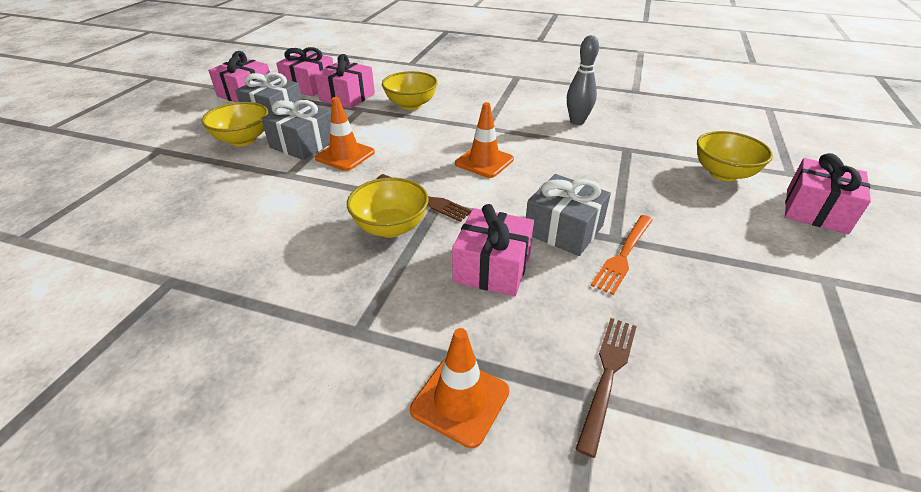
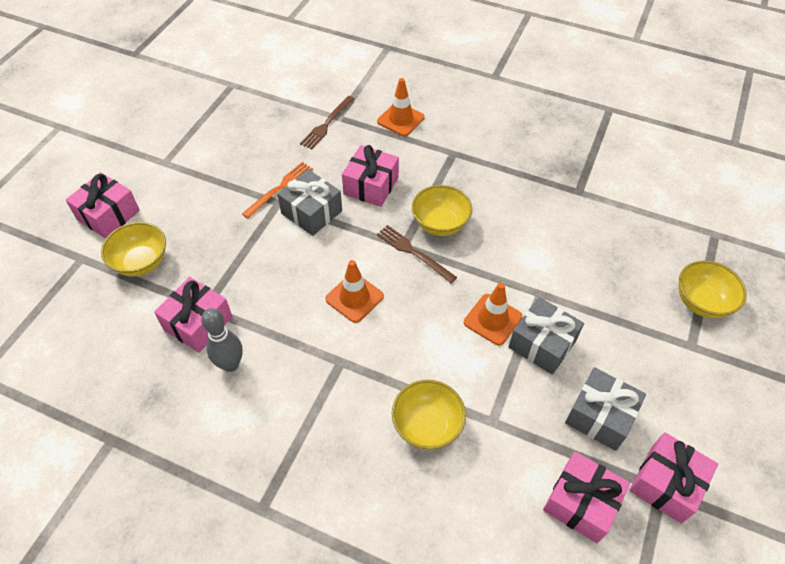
camera: 175 degrees left, 15 degrees up
(243, 140) = (611, 358): yellow bowl -> yellow bowl (701, 302)
(347, 97) = (516, 458): pink gift -> pink gift (198, 323)

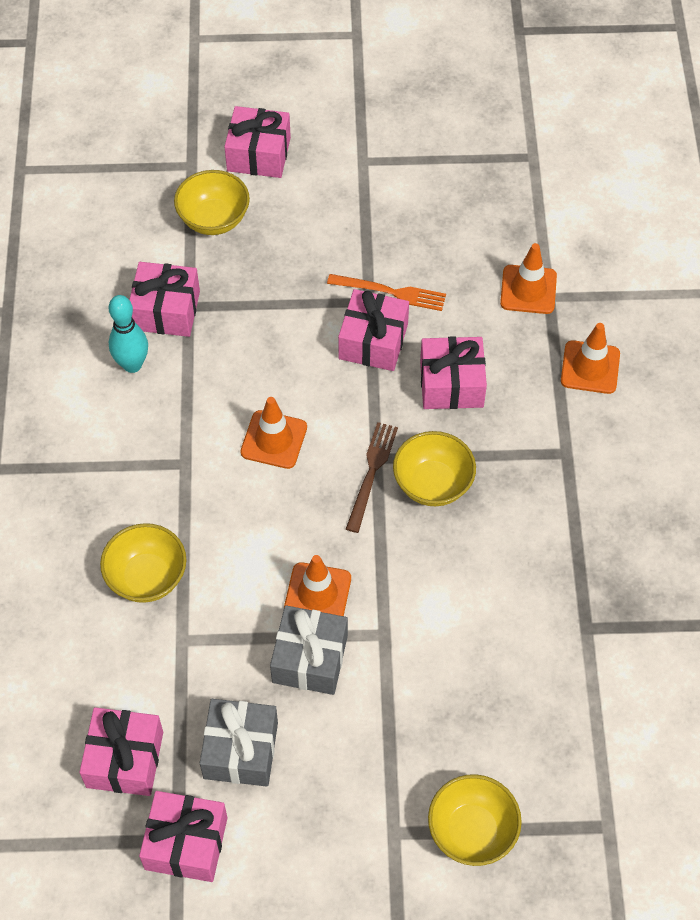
camera: 65 degrees right, 5 degrees up
(230, 364) = (132, 365): grey bowling pin -> turquoise bowling pin
(311, 212) = (373, 341): grey gift -> pink gift
(327, 124) = (528, 290): brown fork -> orange traffic cone

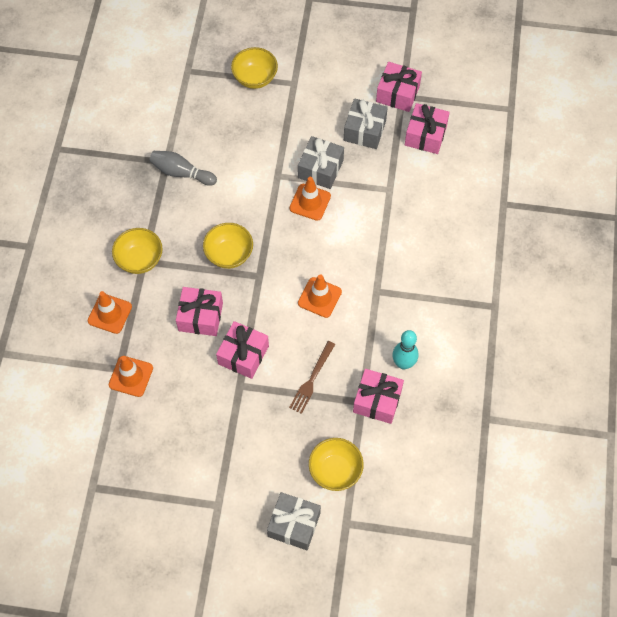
camera: 170 degrees left, 5 degrees up
(147, 577) = (406, 226): yellow bowl -> yellow bowl (140, 259)
(259, 154) = (294, 524): pink gift -> grey gift
(372, 473) = (264, 267): brown fork -> brown fork (312, 379)
(391, 292) = (223, 389): orange fork -> none
(553, 611) = (181, 173): none -> grey bowling pin

